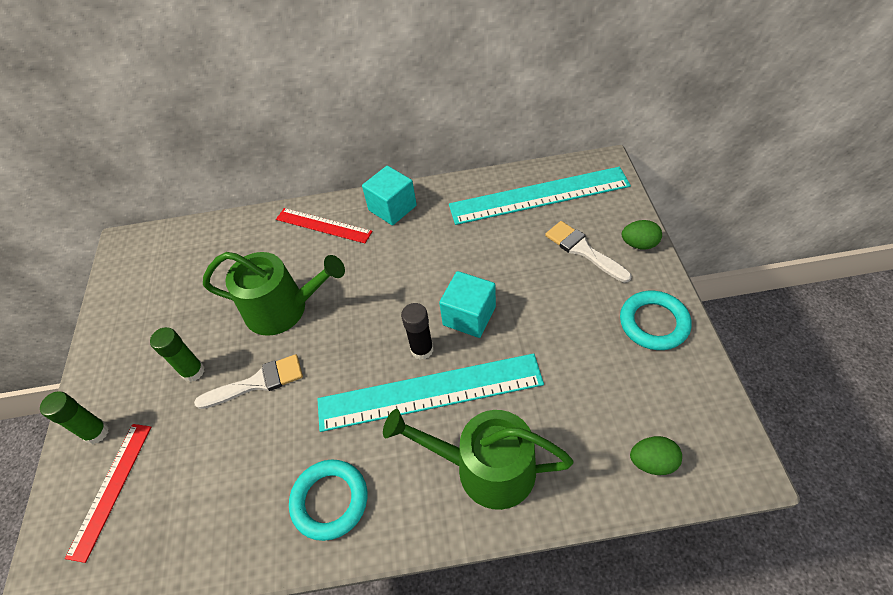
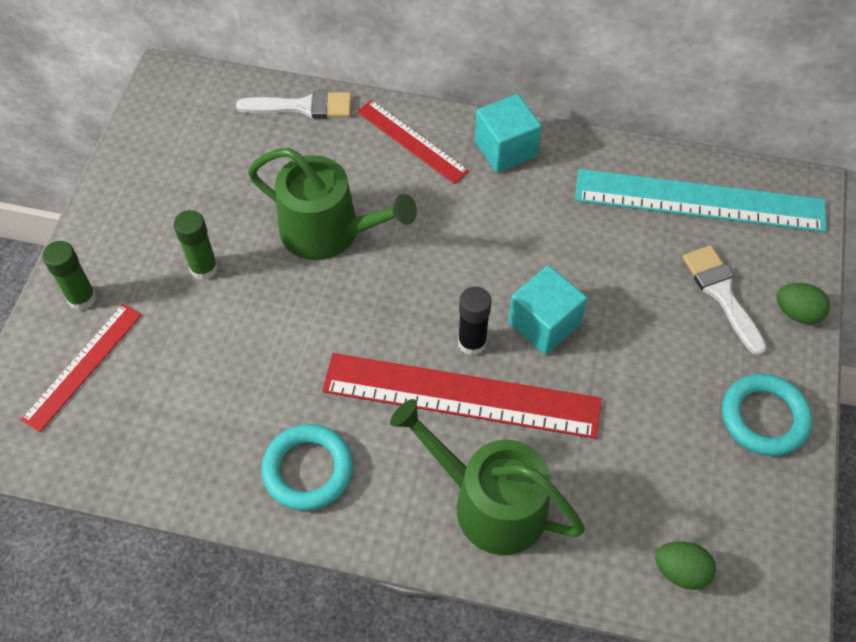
camera: 15 degrees right, 5 degrees up
(257, 383) = (271, 309): white brush -> white brush (303, 107)
(429, 392) = (461, 395): turquoise ruler -> red ruler

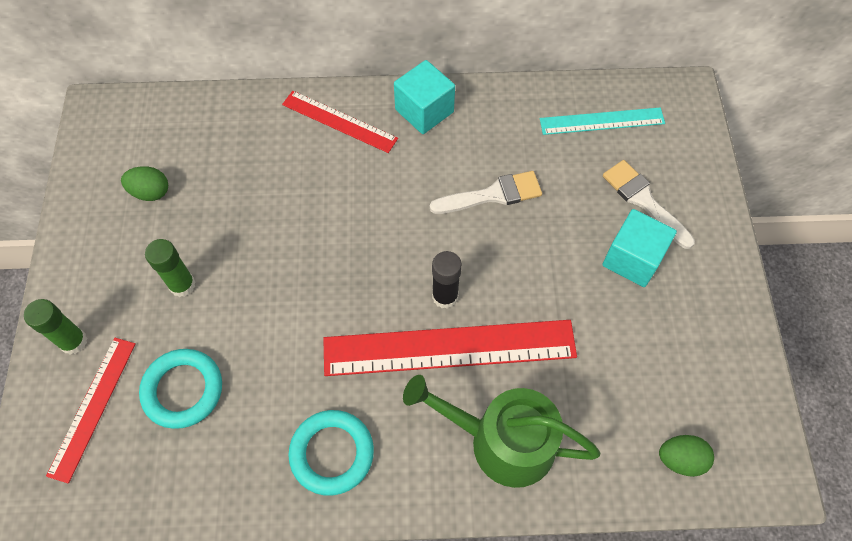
camera: 15 degrees left, 5 degrees up
(303, 107) = (232, 110): white brush -> white brush (492, 195)
(328, 231) = (288, 223): green watering can -> none
(544, 324) = (502, 263): turquoise cube -> turquoise cube (632, 259)
(699, 200) = (602, 121): turquoise ruler -> turquoise ruler, size x0.57
(764, 418) = (709, 303): turquoise ring -> turquoise ring (183, 390)
(797, 313) = (710, 203): green egg -> green egg (150, 192)

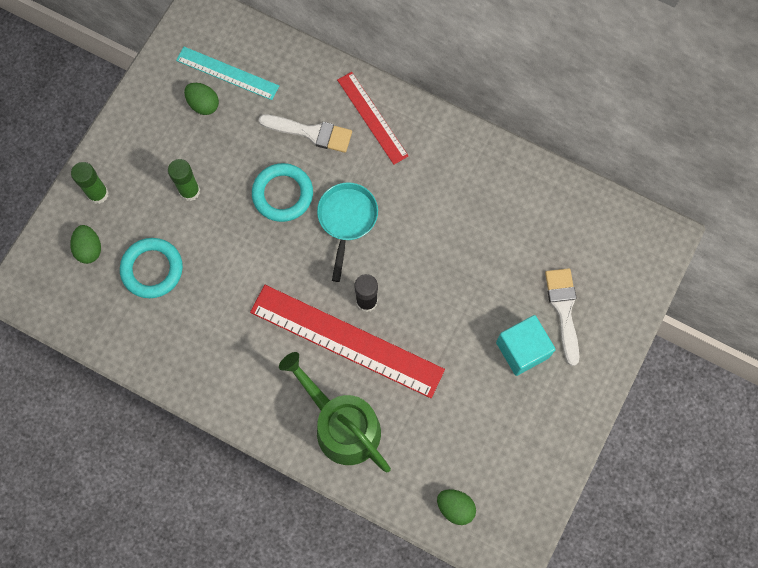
camera: 30 degrees right, 10 degrees up
(93, 407) = (89, 249): red ruler -> green egg
(332, 453) = (225, 368): turquoise ring -> turquoise ring (282, 194)
(373, 227) = (347, 220): none -> turquoise pan
(424, 111) = (443, 143): turquoise cube -> none
(492, 195) = (451, 242): white brush -> white brush (311, 133)
(602, 121) = (577, 226): turquoise ruler -> turquoise ruler (227, 73)

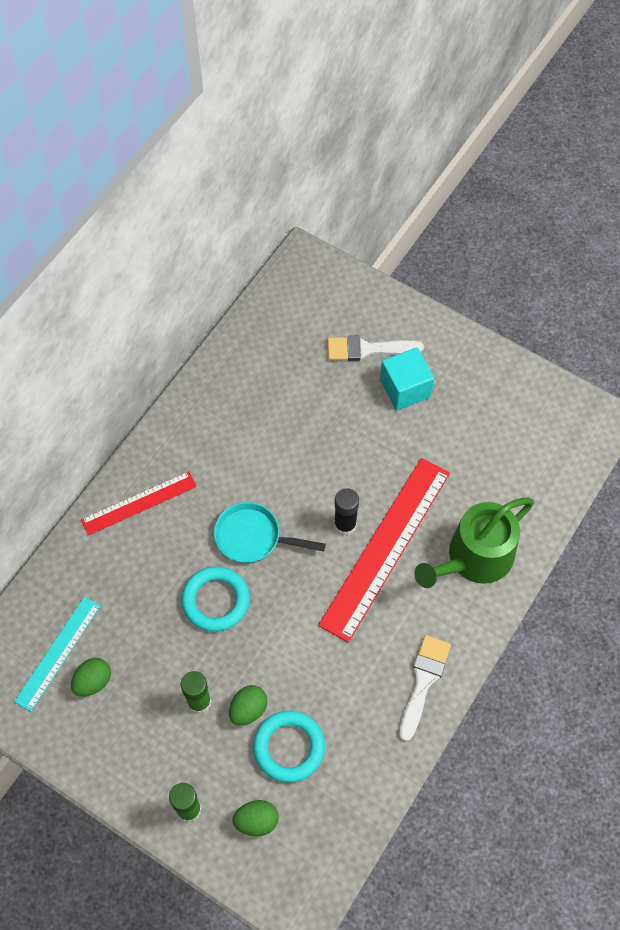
camera: 85 degrees left, 10 degrees down
(311, 133) = (147, 566): white brush -> white brush (423, 682)
(455, 507) = (557, 462): green egg -> green egg (248, 709)

